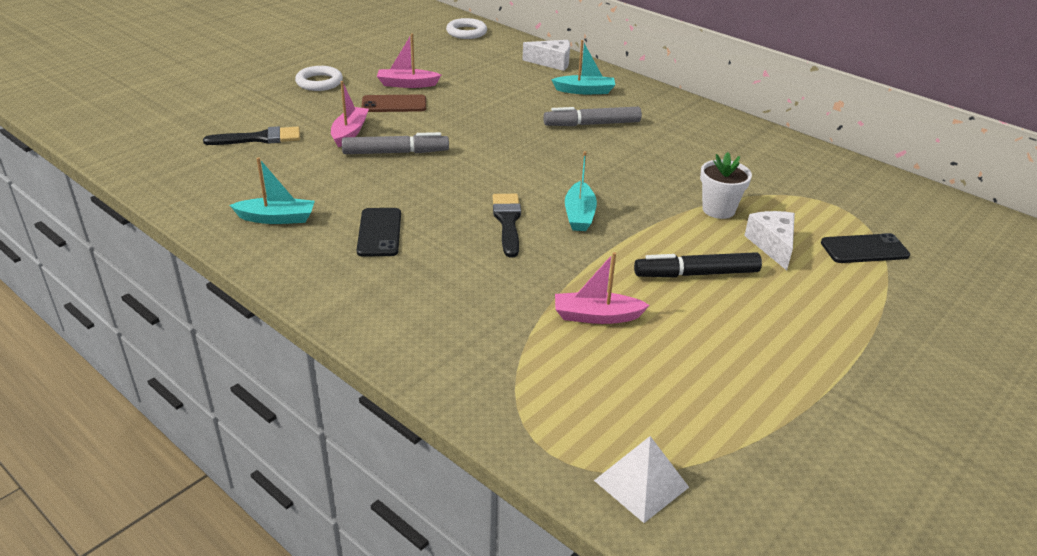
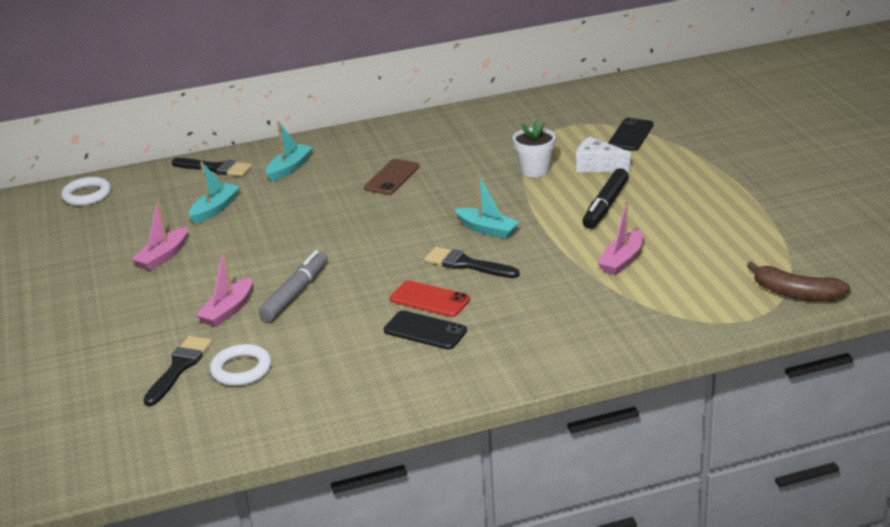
camera: 55 degrees left, 5 degrees down
(277, 218) = (349, 382): turquoise boat -> turquoise boat (215, 209)
(319, 82) = (93, 308): white ring -> white ring (241, 369)
(349, 132) = (228, 311): pink boat -> pink boat turned 105 degrees counterclockwise
(394, 104) = (198, 273): brown phone -> brown phone (392, 177)
(432, 219) = (429, 299): none -> red phone
(552, 63) = (215, 168): white cheese -> black brush
(592, 124) = (352, 182): grey marker -> none
(641, 483) = (796, 293): white pyramid -> brown banana

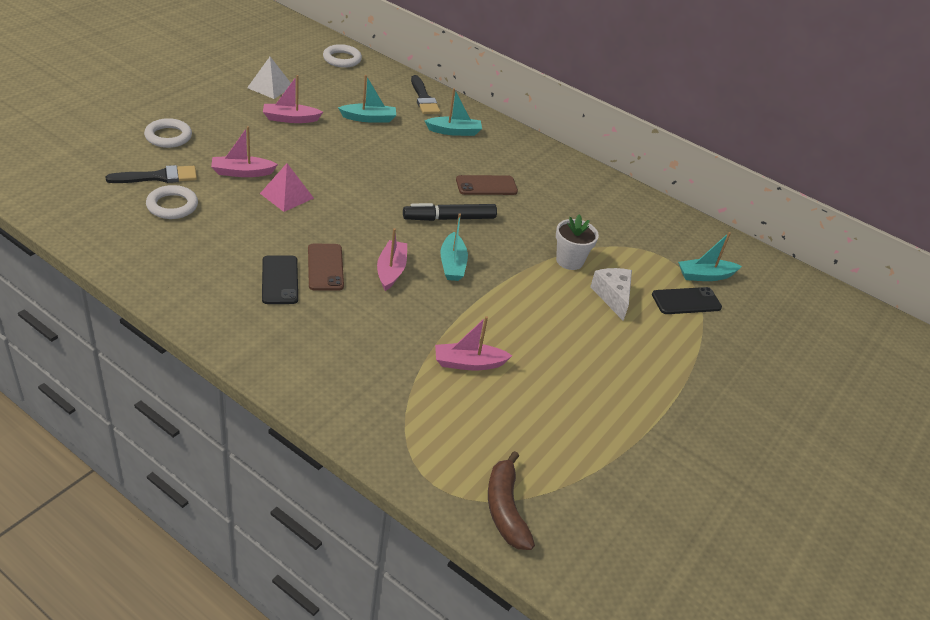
camera: 45 degrees right, 10 degrees up
(87, 254) = (270, 87): none -> white pyramid
(109, 344) = (168, 136): none -> white ring
(295, 293) = (286, 195): grey marker -> pink pyramid
(429, 299) = (325, 267): red phone -> brown phone
(467, 264) = (391, 270): black brush -> pink boat
(605, 206) = (550, 323): black marker -> black marker (449, 218)
(608, 116) = (705, 276): none -> turquoise boat

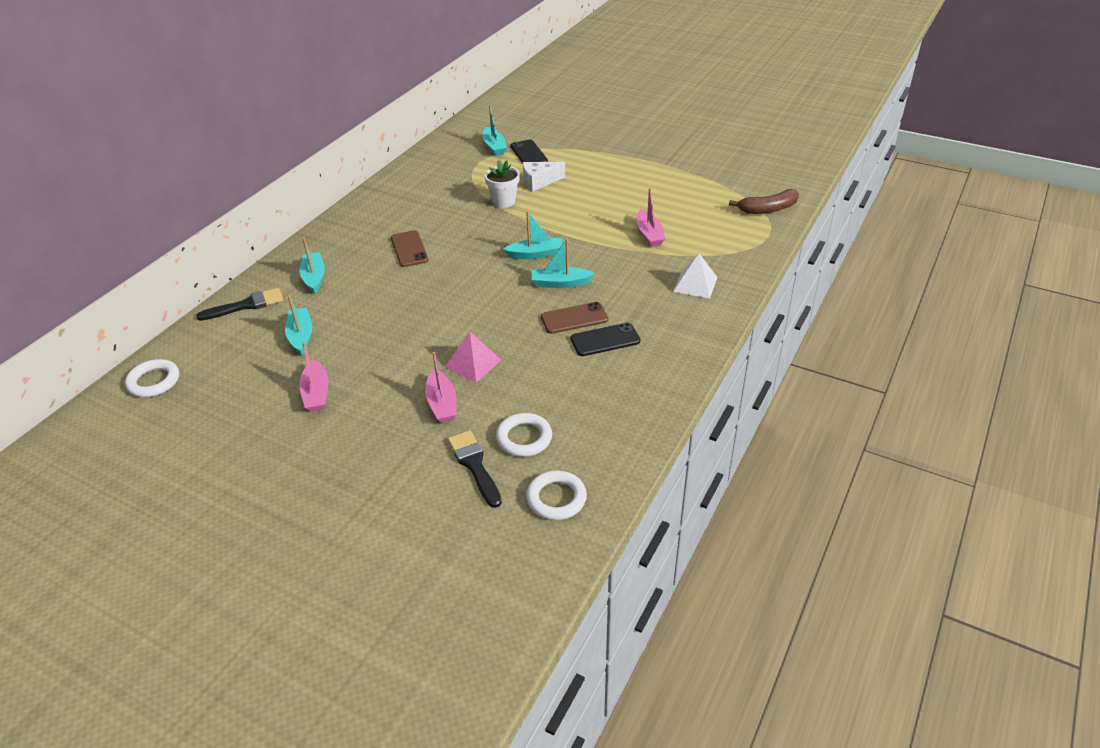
camera: 90 degrees left, 0 degrees up
(168, 136) = (385, 483): white ring -> white ring (556, 498)
(270, 87) = (240, 427): white pyramid -> white pyramid (695, 284)
(391, 270) = (560, 283): pink boat -> turquoise boat
(449, 218) = (470, 263): black marker -> none

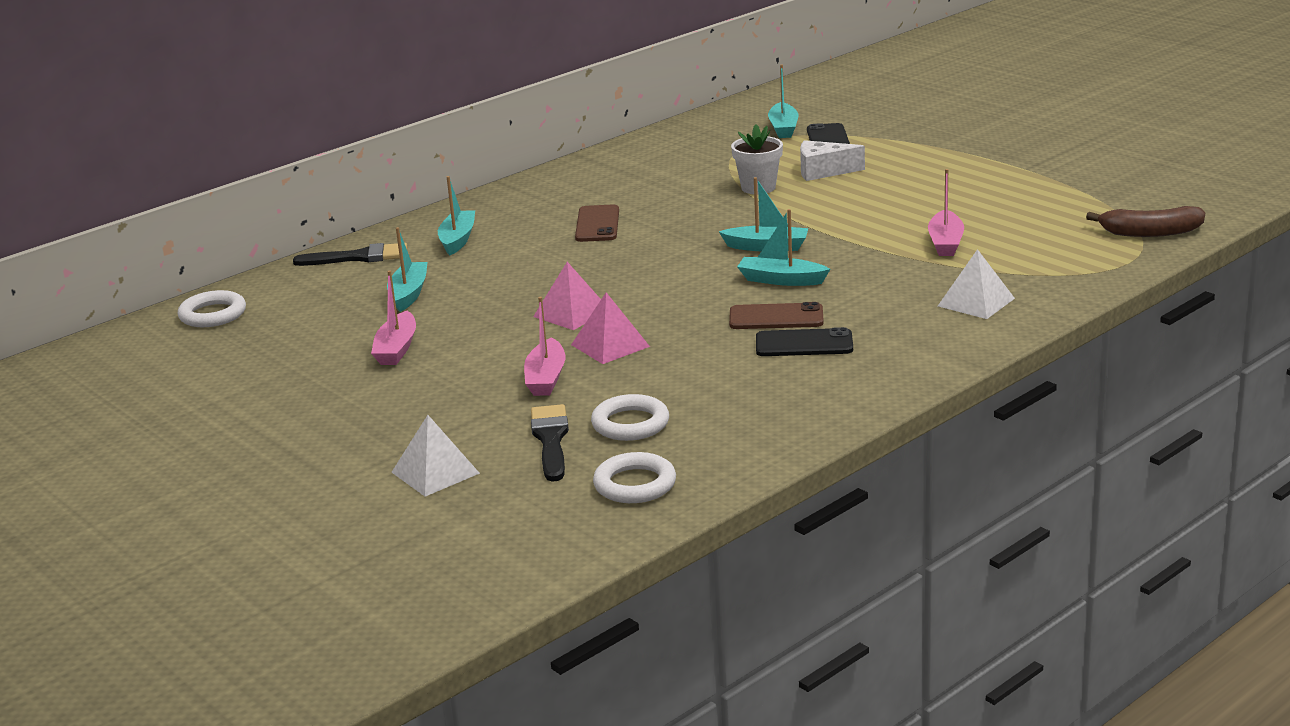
camera: 20 degrees right, 15 degrees down
(403, 516) = (435, 472): none -> white pyramid
(430, 336) = (571, 313): none -> pink pyramid

